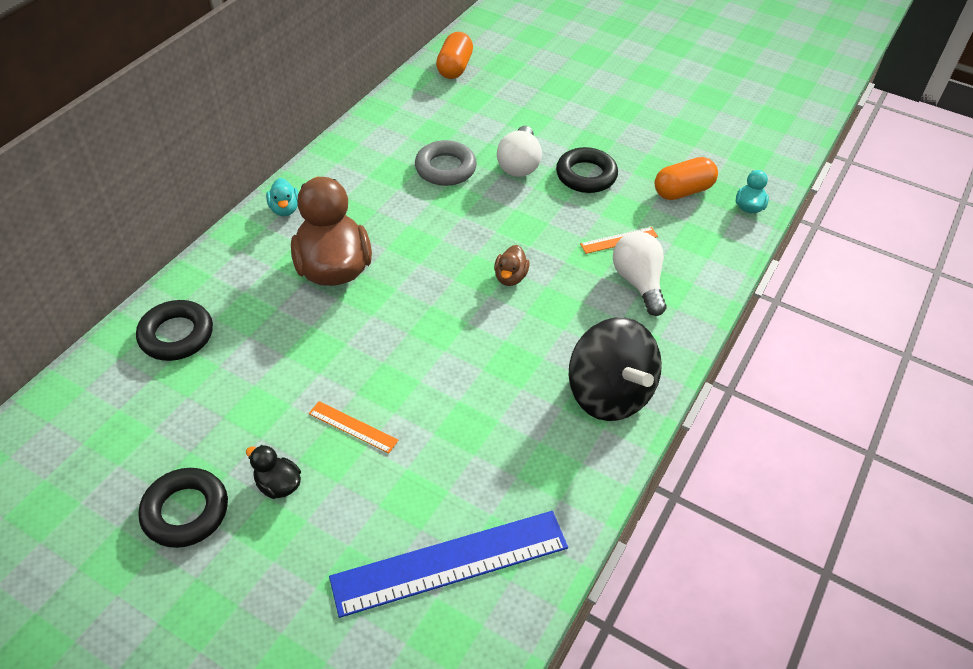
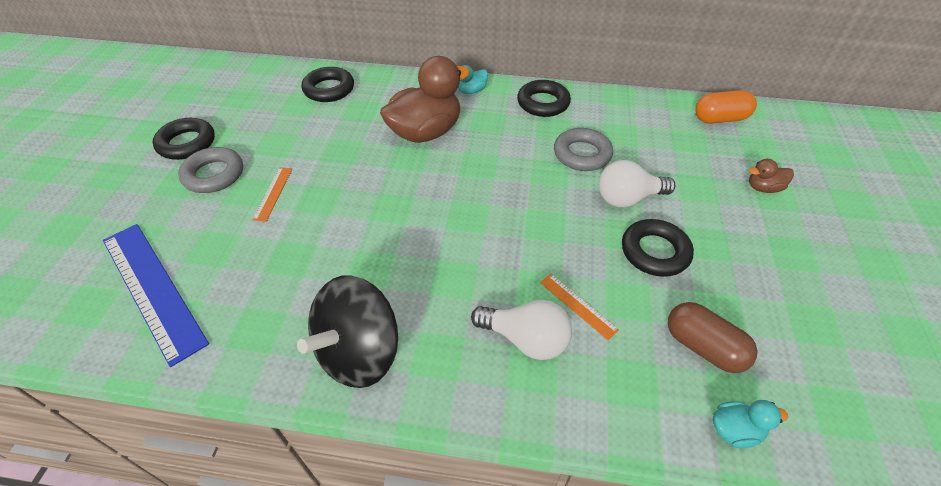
camera: 70 degrees right, 0 degrees up
(278, 485) = (214, 175): black duck -> grey ring
(349, 164) = (543, 103): none -> black ring
(510, 277) = (474, 235): brown duck -> brown duck (763, 188)
(638, 282) = (525, 339): white light bulb -> white light bulb turned 60 degrees clockwise
(682, 191) = (703, 347): orange capsule -> brown capsule

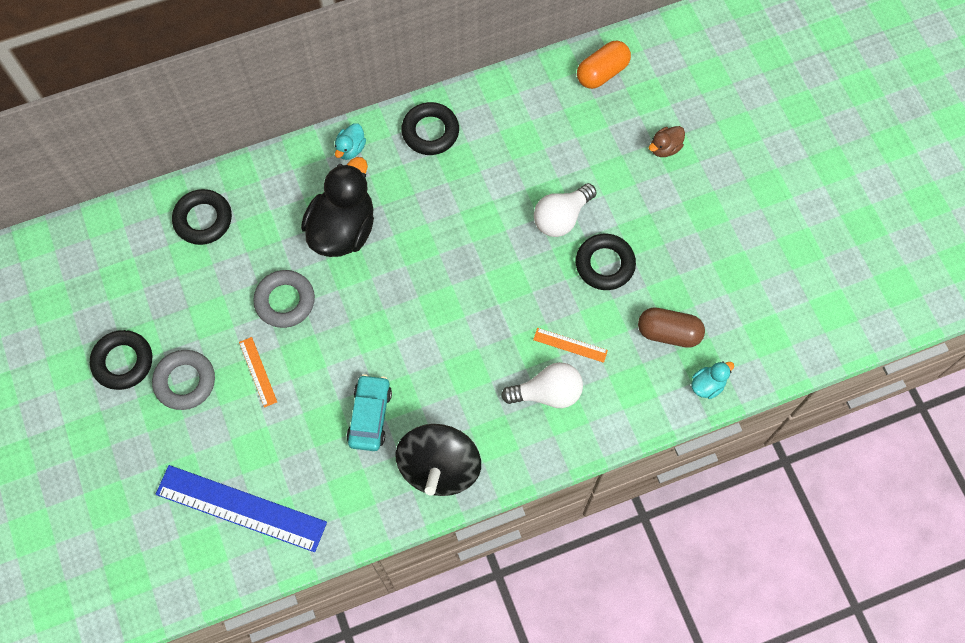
camera: 30 degrees left, 20 degrees up
(332, 271) = (370, 416): none -> turquoise car
(425, 132) = (343, 229): brown duck -> black duck
(582, 154) = (500, 184): grey ring -> grey ring (285, 301)

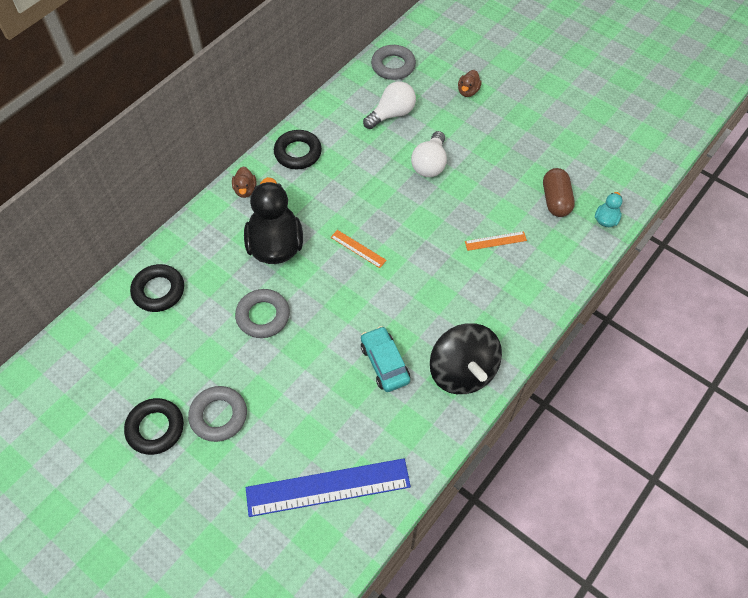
camera: 30 degrees left, 10 degrees down
(258, 372) = (274, 377): orange ruler -> orange ruler (358, 249)
(350, 149) = (245, 190): turquoise duck -> brown duck
(547, 393) = (503, 280): white light bulb -> white light bulb (392, 114)
(602, 72) = (393, 66): orange capsule -> grey ring
(604, 264) = (481, 179): black ring -> none
(668, 333) = (555, 200): brown capsule -> brown capsule turned 75 degrees counterclockwise

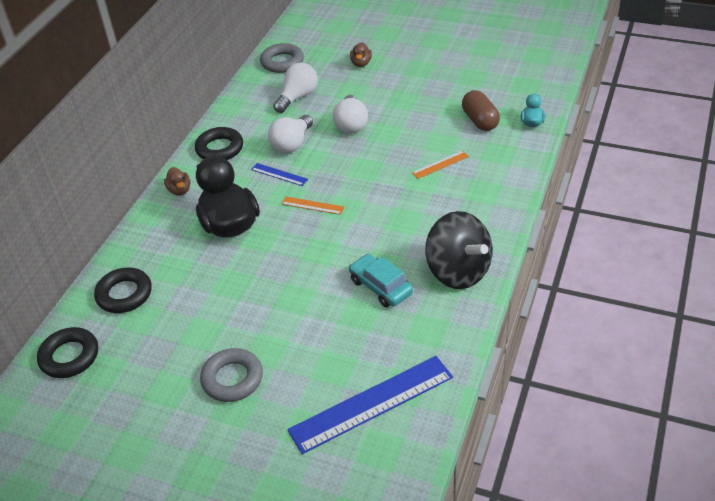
camera: 15 degrees left, 15 degrees down
(155, 428) = (170, 410): black ring -> black ring (69, 356)
(263, 316) = (242, 284): grey ring -> none
(341, 202) = (279, 174): none -> blue ruler
(366, 169) = (292, 144): none -> white light bulb

